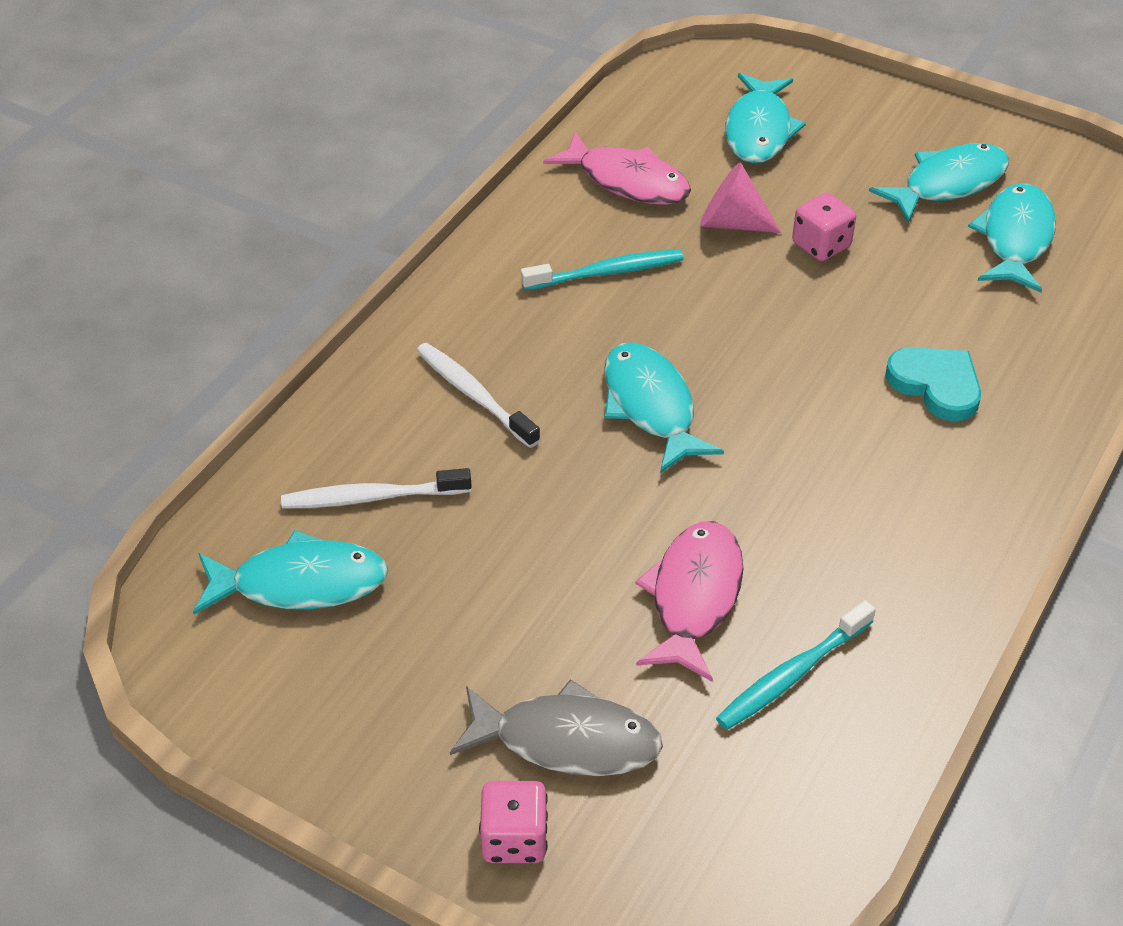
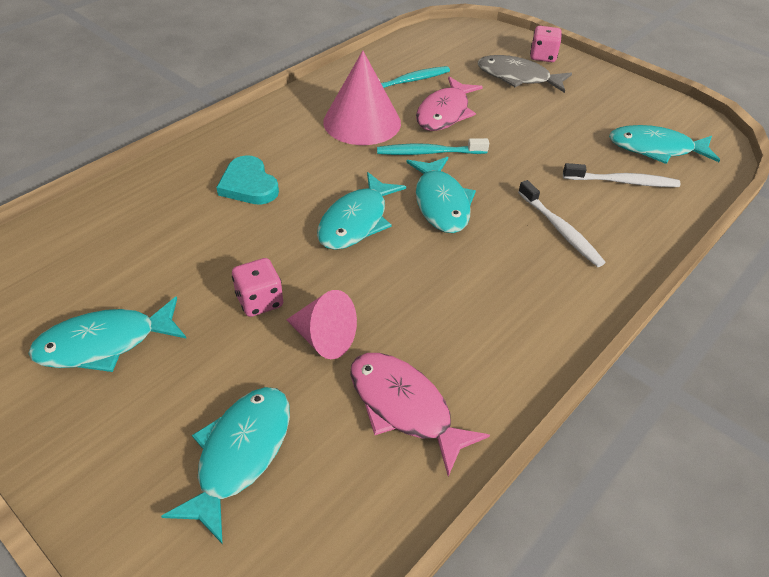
camera: 170 degrees left, 0 degrees up
(607, 272) = (448, 308): turquoise toothbrush -> turquoise toothbrush (429, 152)
(833, 542) = (362, 122): none -> pink cone
(1015, 239) = (99, 278): turquoise fish -> turquoise fish (356, 221)

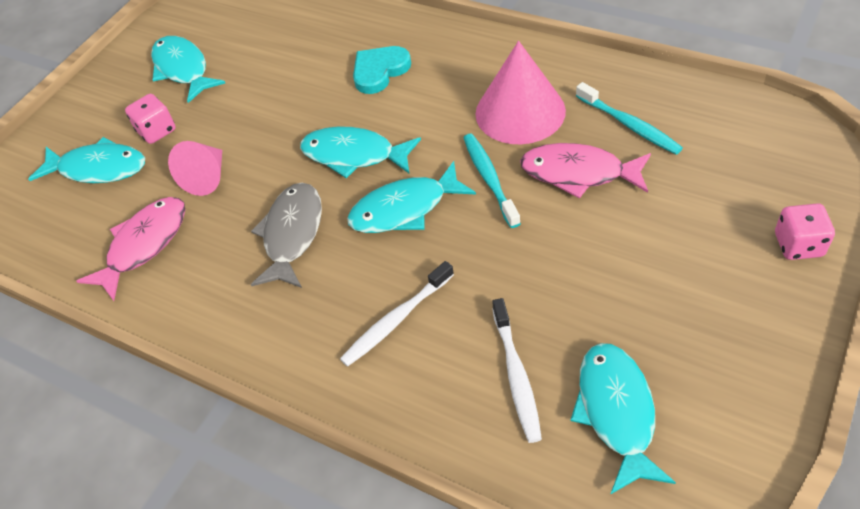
camera: 85 degrees right, 5 degrees up
(260, 301) = (238, 128): pink dice -> pink dice (157, 131)
(517, 77) = (713, 226): grey fish -> grey fish (292, 234)

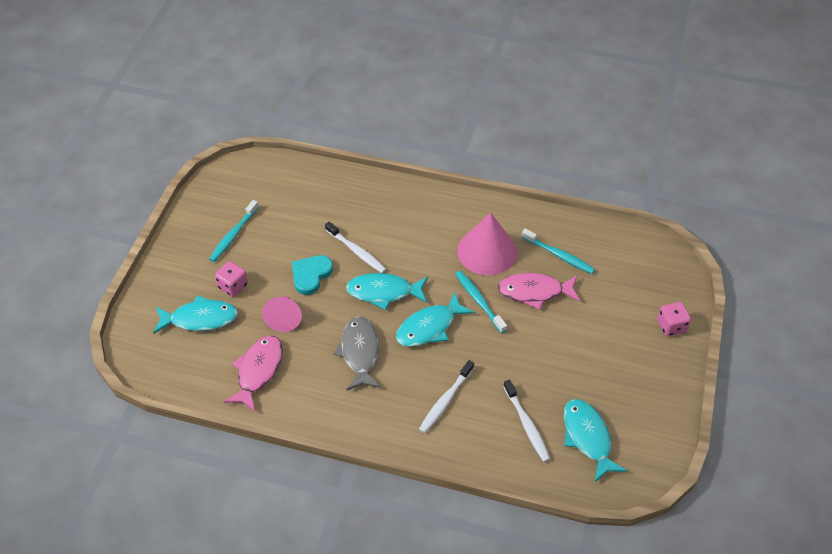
camera: 20 degrees left, 0 degrees up
(183, 69) = (233, 235): turquoise fish -> turquoise toothbrush
(335, 99) = (357, 251): none -> white toothbrush
(379, 71) = (382, 227): turquoise heart -> turquoise heart (311, 275)

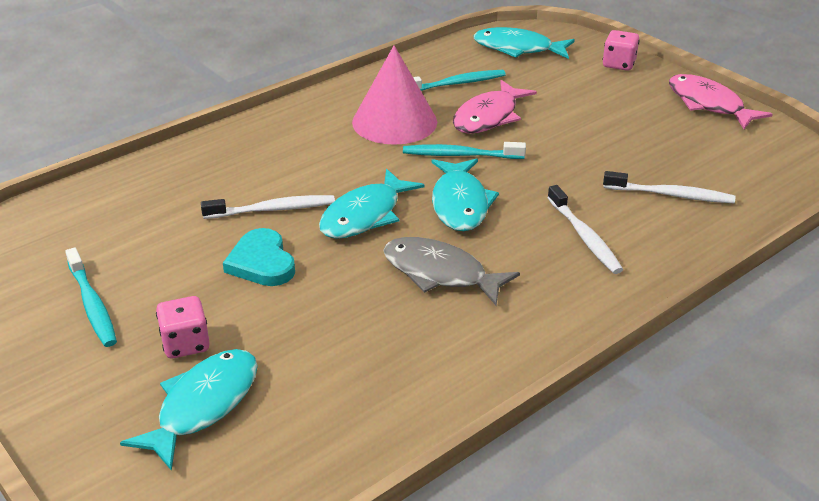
camera: 55 degrees left, 15 degrees down
(258, 371) = (372, 381): pink fish -> pink fish (708, 104)
(284, 318) = (307, 317): pink cone -> none
(587, 437) = (721, 164): turquoise fish -> turquoise fish (517, 48)

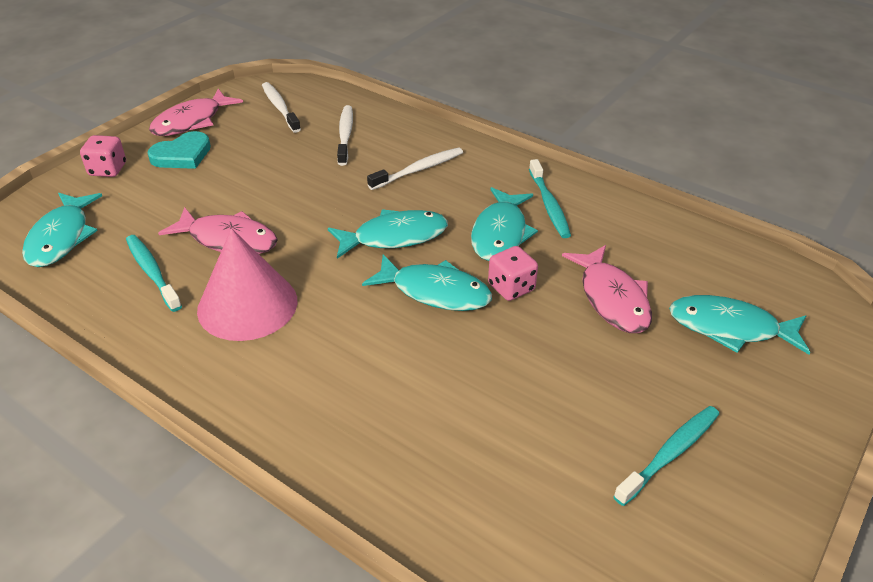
camera: 105 degrees left, 5 degrees up
(186, 344) = (674, 362): pink dice -> pink dice (511, 287)
(261, 262) = (539, 344): turquoise heart -> turquoise heart (182, 155)
(273, 209) = (450, 360): white toothbrush -> white toothbrush (280, 107)
(297, 328) = (612, 298): none -> pink fish
(440, 273) = (500, 233): grey fish -> turquoise fish
(460, 155) = (309, 248): turquoise toothbrush -> turquoise toothbrush (549, 205)

